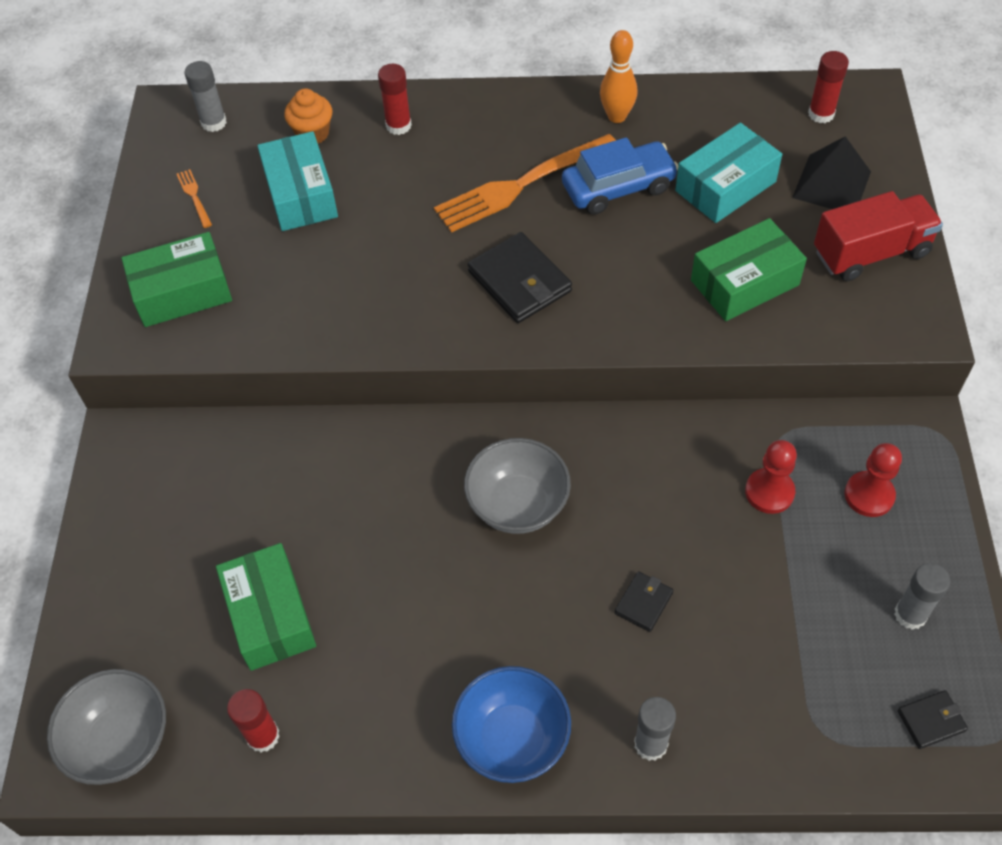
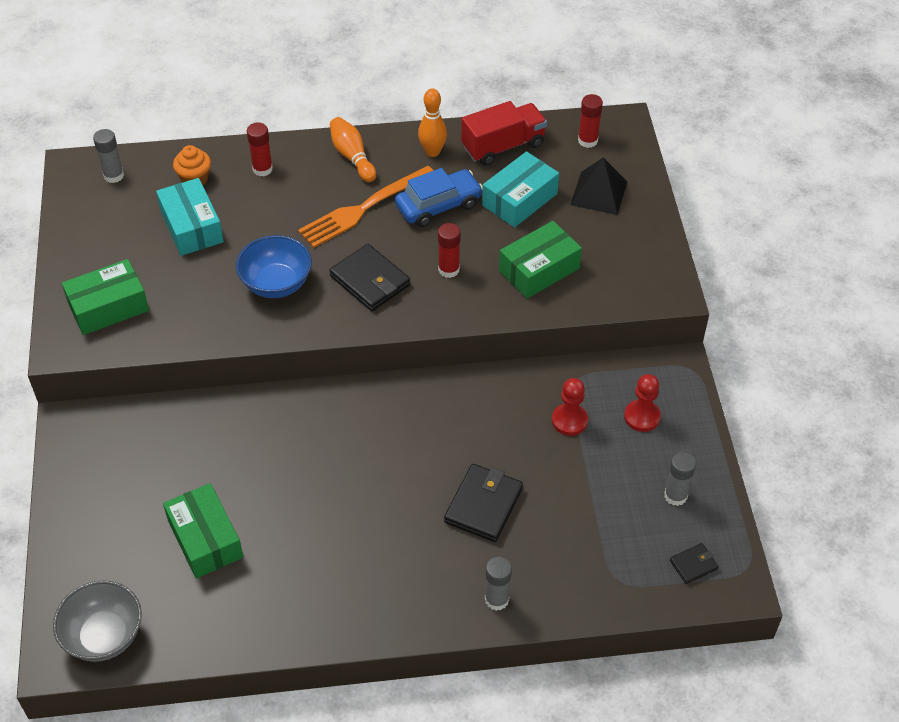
camera: 10 degrees left, 5 degrees down
(194, 196) = (106, 234): orange fork -> none
(263, 736) = (211, 622): red glue stick -> red glue stick (449, 269)
(512, 739) = (396, 606): blue bowl -> blue bowl (276, 284)
(513, 116) = (352, 157): none -> orange bowling pin
(518, 504) = (384, 445): grey bowl -> none
(643, 603) = (483, 505): black wallet -> black wallet, size x1.89
(871, 253) = (630, 241): red truck -> red truck (503, 146)

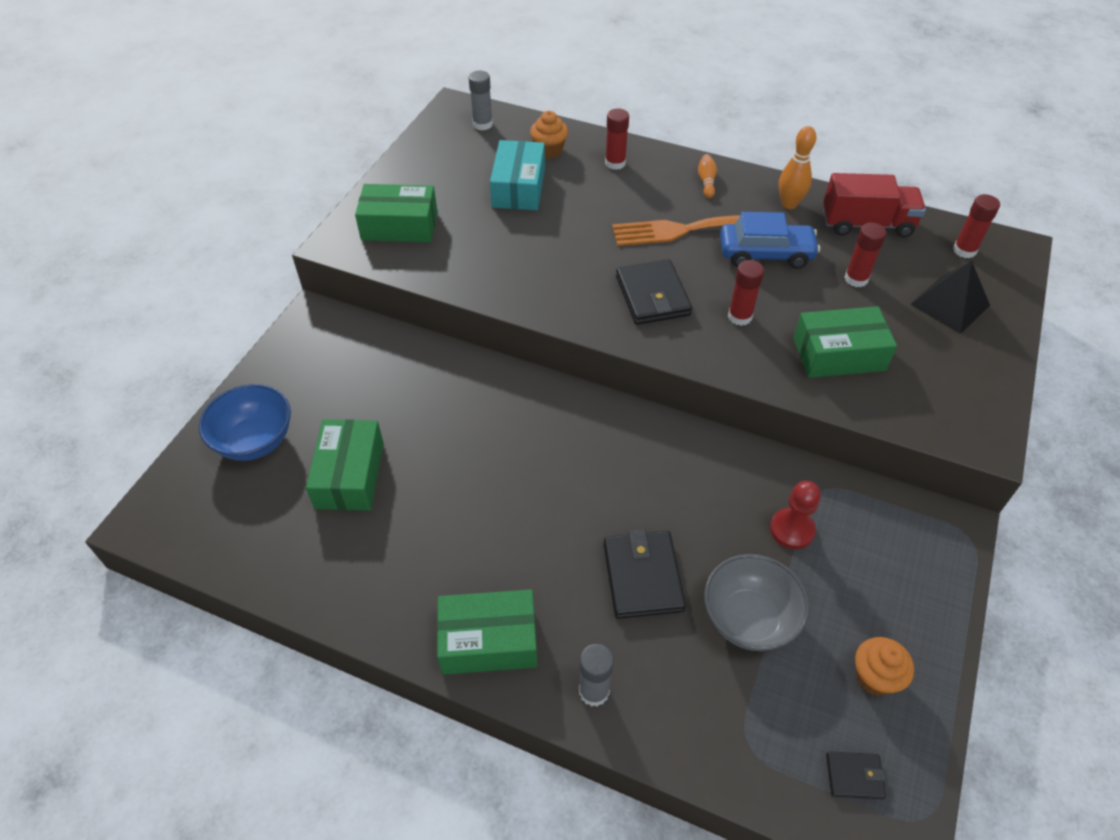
camera: 30 degrees right, 0 degrees up
(104, 636) = (197, 522): grey bowl -> grey bowl (749, 619)
(276, 284) = (560, 264): blue bowl -> blue bowl (255, 441)
(352, 157) = (706, 181): orange bowling pin -> orange bowling pin, size x0.62
(400, 604) = (488, 640): none -> green box
(483, 505) = (643, 577): black wallet -> black wallet turned 60 degrees counterclockwise
(519, 199) = (856, 279): turquoise box -> red glue stick
(642, 417) = (880, 564): red pawn -> none
(675, 496) = (874, 677): grey glue stick -> orange cupcake

